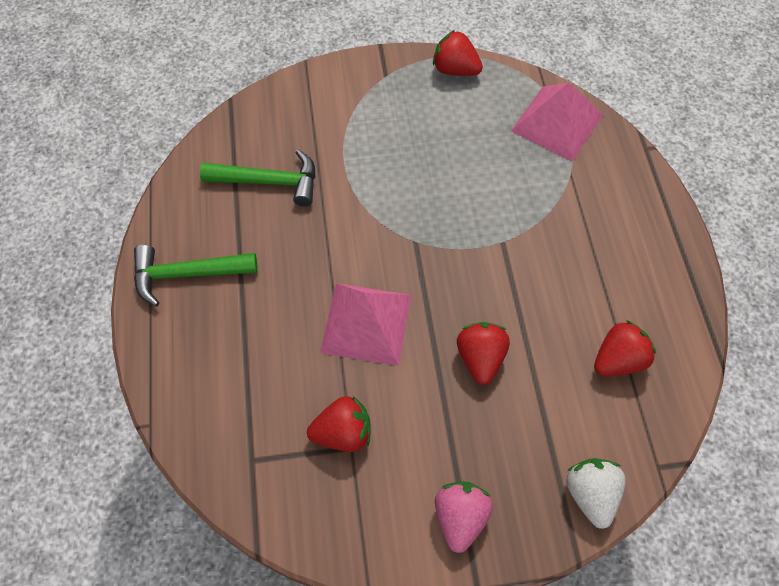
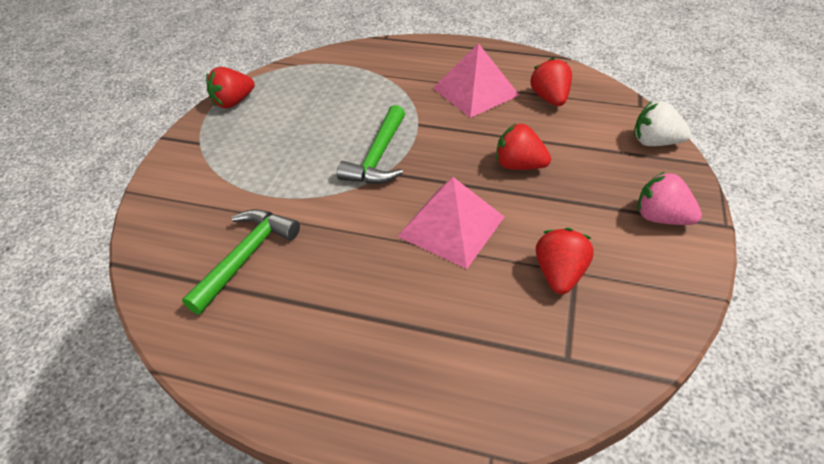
camera: 65 degrees left, 15 degrees down
(187, 274) = (311, 363): green hammer -> green hammer (378, 157)
(557, 123) = (331, 68): pink pyramid -> pink pyramid (475, 91)

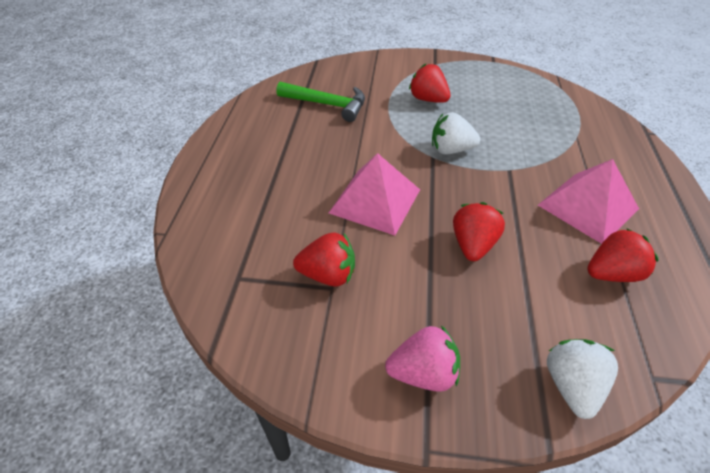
camera: 80 degrees right, 0 degrees up
(233, 102) = (489, 68): red strawberry -> red strawberry (428, 99)
(378, 157) = (451, 150): green hammer -> white strawberry
(660, 217) = (423, 373): pink strawberry -> pink strawberry turned 60 degrees clockwise

